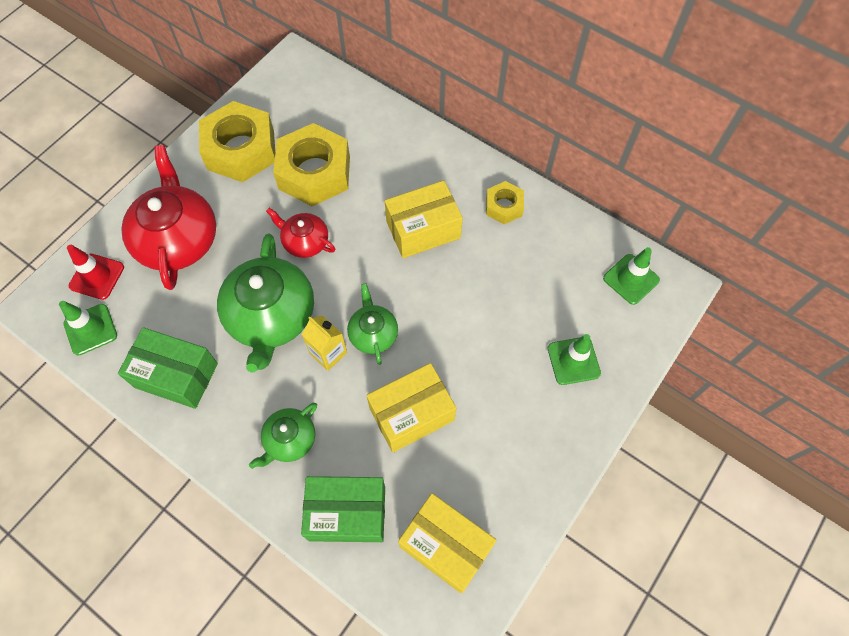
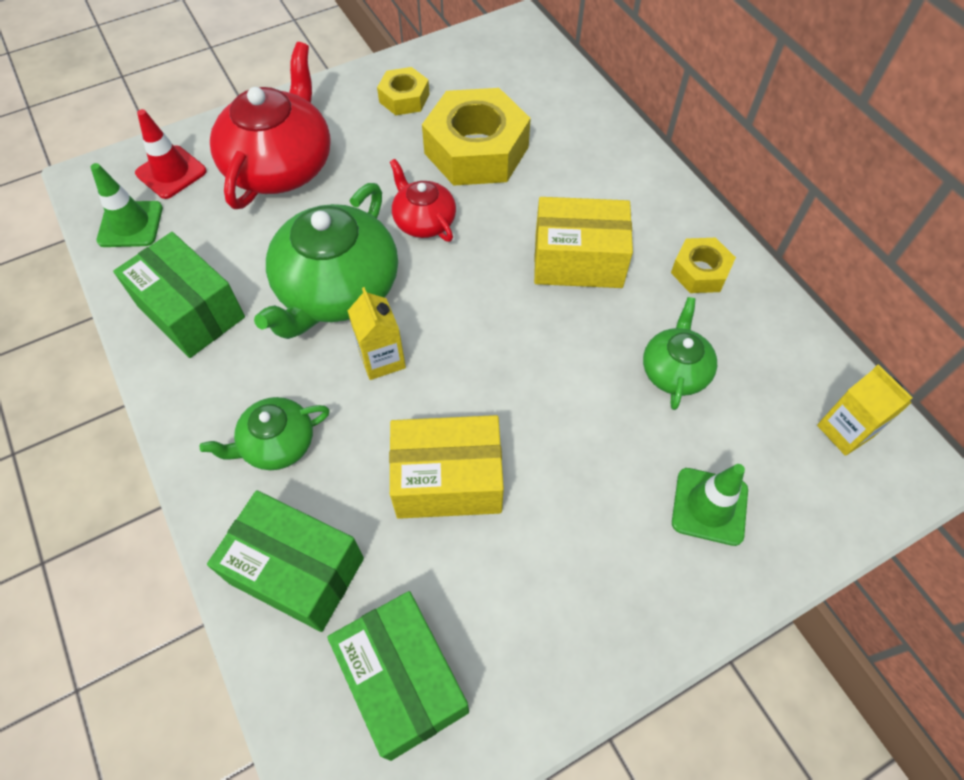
camera: 25 degrees right, 5 degrees down
(241, 150) = (404, 98): yellow nut -> yellow nut, size x0.51
(373, 333) = (450, 359): green teapot -> green teapot (675, 370)
(445, 546) = (403, 680): yellow box -> green box
(631, 279) = (845, 431): green traffic cone -> yellow carton

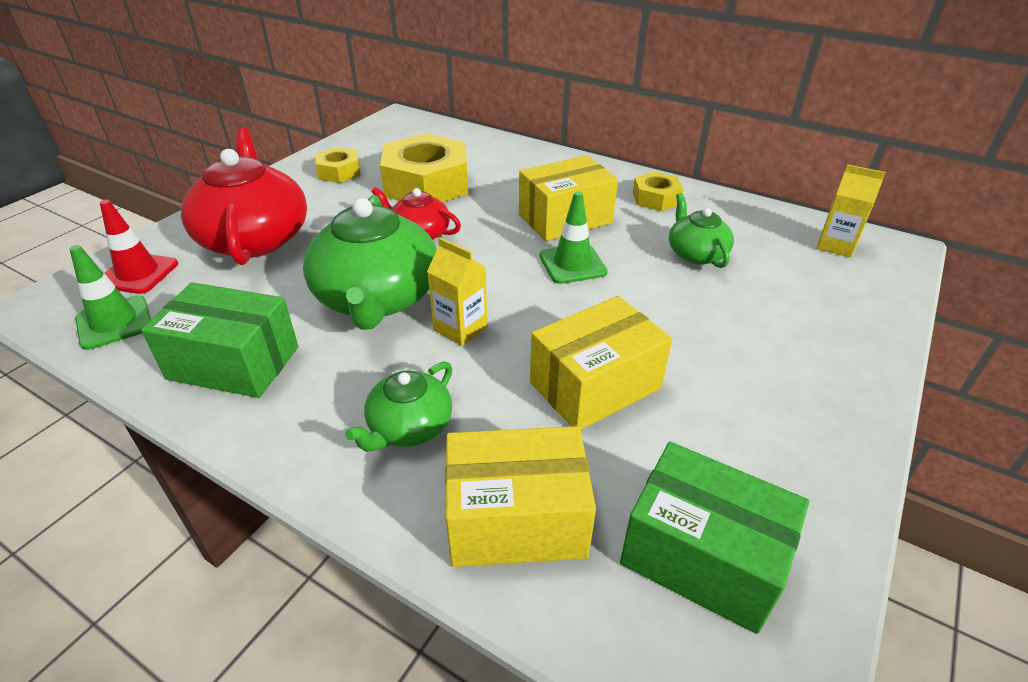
camera: 30 degrees left, 20 degrees down
(296, 570) = (516, 519): green box -> yellow box
(709, 506) = (803, 318): green traffic cone -> green traffic cone (572, 264)

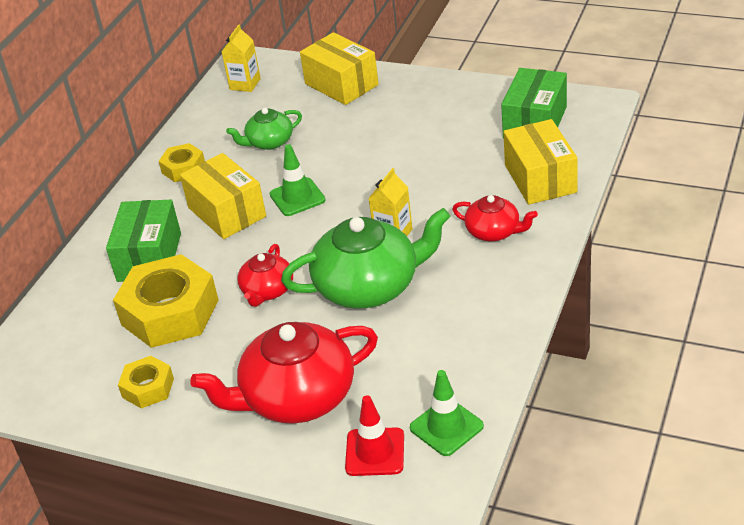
camera: 95 degrees left, 0 degrees up
(234, 363) = (468, 332): green box -> green box (149, 257)
(409, 427) = (494, 231): green teapot -> red teapot
(595, 385) = (431, 168): yellow box -> yellow box (341, 84)

